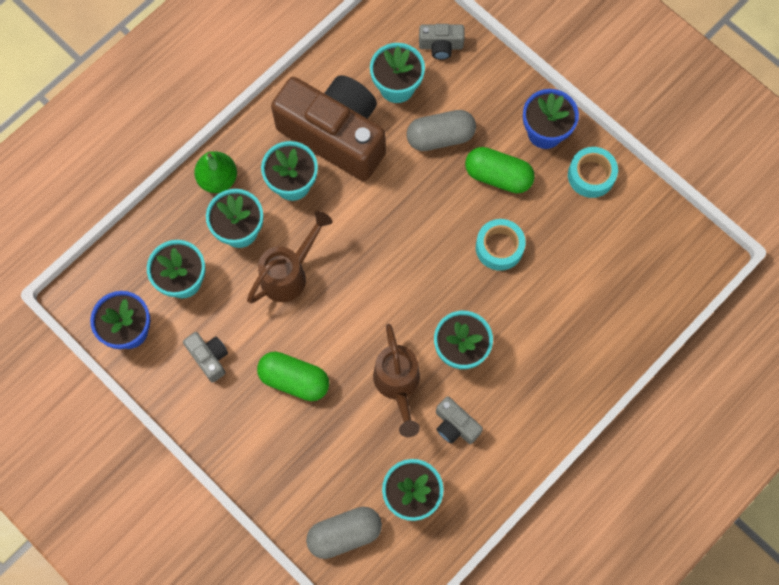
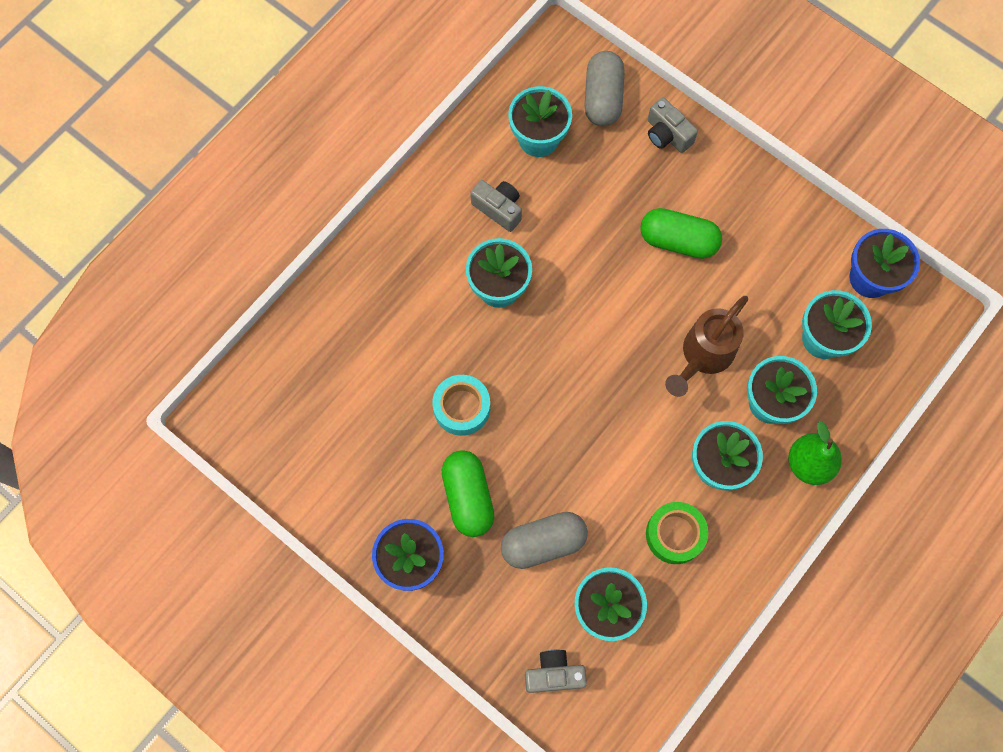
camera: 175 degrees right, 0 degrees up
(209, 358) = (775, 256): grey camera -> grey camera (667, 134)
(335, 135) = (675, 534): brown camera -> green tape
(344, 534) = (603, 98): grey capsule -> grey capsule turned 60 degrees counterclockwise
(398, 385) = (564, 244): brown watering can -> none
(498, 176) = (468, 497): green capsule -> green capsule turned 60 degrees clockwise
(591, 175) = (353, 508): turquoise tape -> none

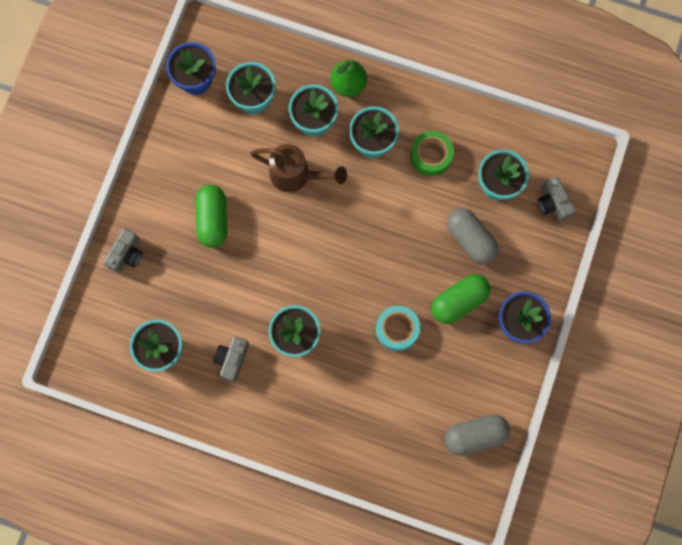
camera: 110 degrees left, 5 degrees up
(603, 98) = (110, 313): grey capsule -> grey capsule (475, 435)

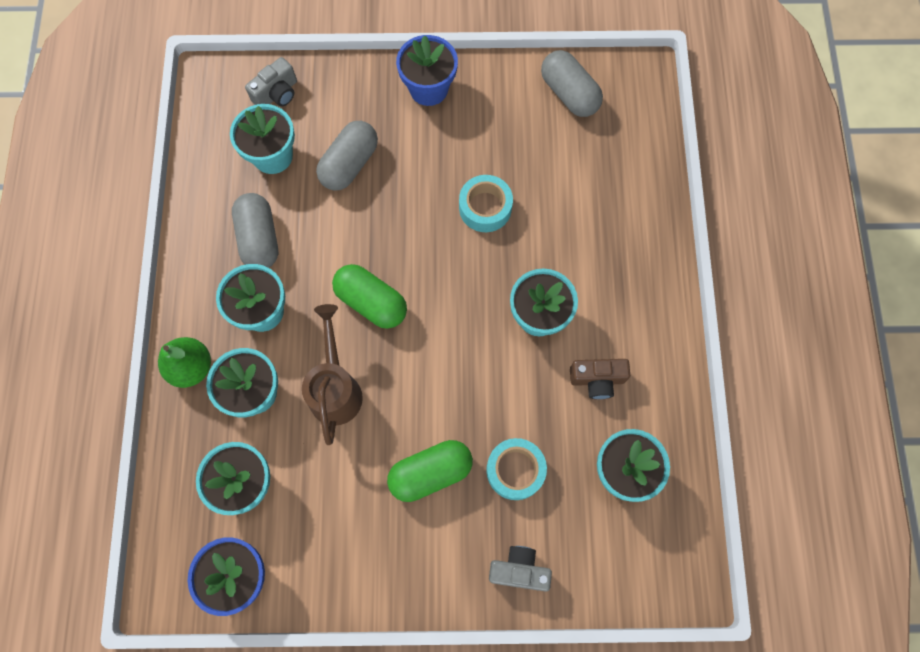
camera: 110 degrees left, 5 degrees down
(192, 277) = (515, 470): none -> turquoise tape
(232, 359) = (597, 380): grey camera -> brown camera
(431, 156) = (259, 239): green tape -> grey capsule
(459, 301) = (427, 154): green capsule -> green capsule (371, 302)

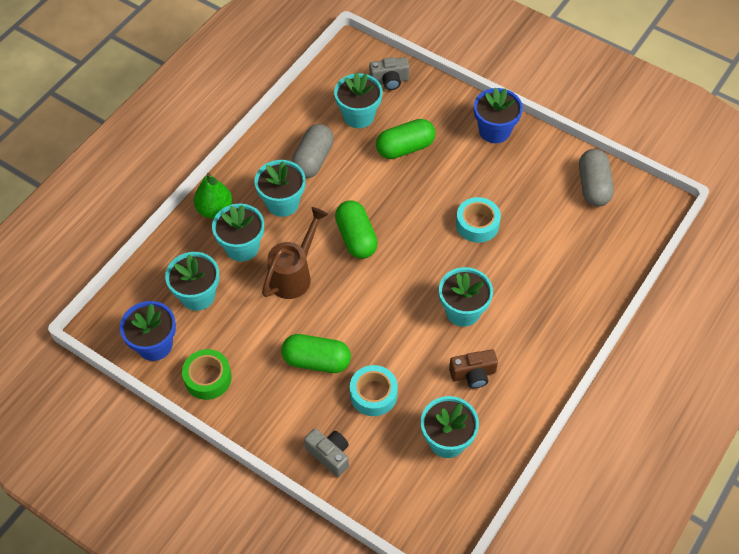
camera: 35 degrees right, 15 degrees down
(329, 573) = (208, 378): none -> green tape
(349, 164) = (405, 148): grey capsule -> green capsule
(597, 380) = (473, 374): brown camera -> brown camera turned 45 degrees counterclockwise

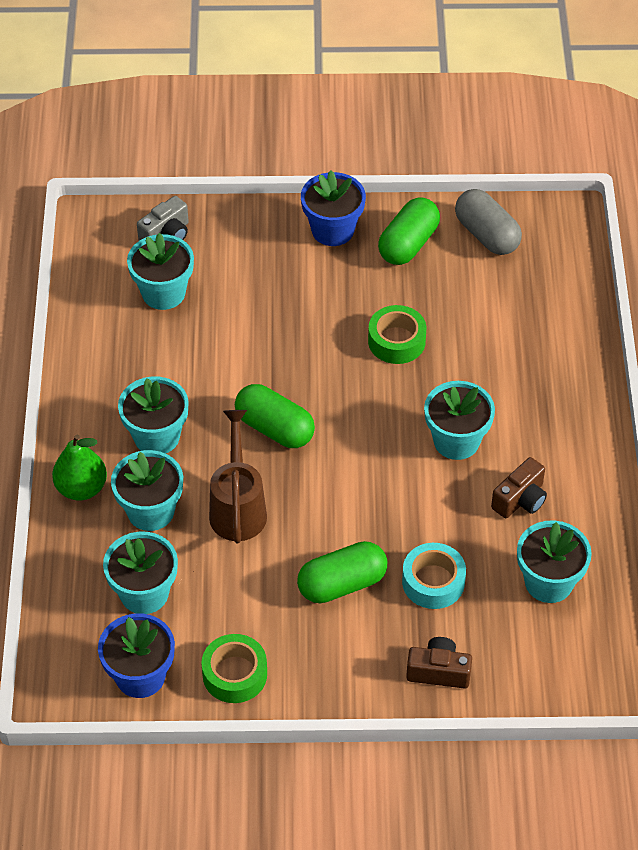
camera: 35 degrees left, 5 degrees down
(313, 160) = (151, 370): grey capsule -> none
(329, 455) = (438, 671): grey camera -> brown camera
(405, 148) = (248, 301): green capsule -> green capsule (408, 244)
(477, 224) = (396, 341): turquoise tape -> green tape

